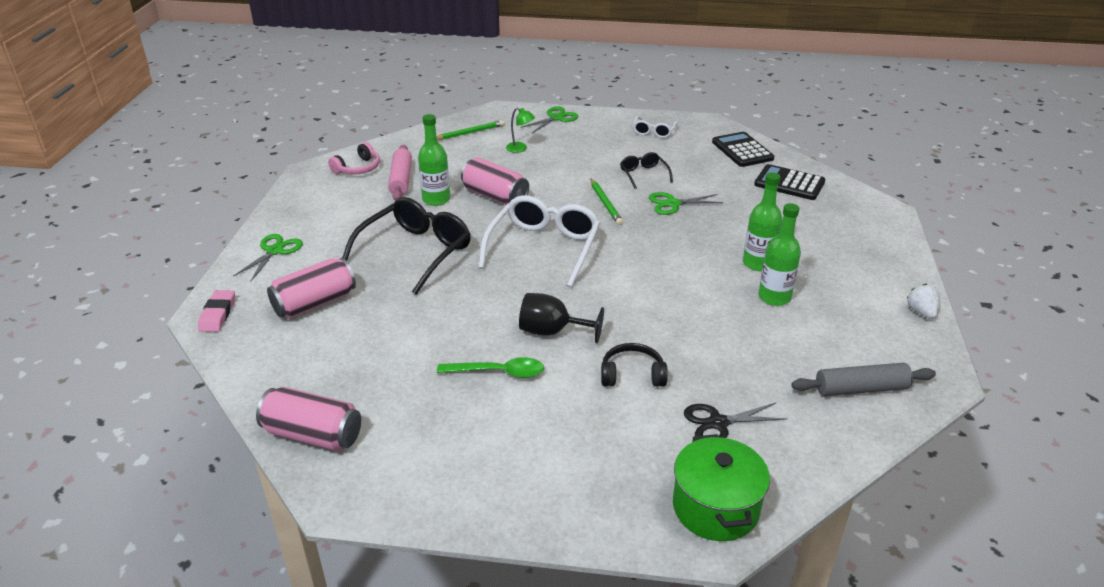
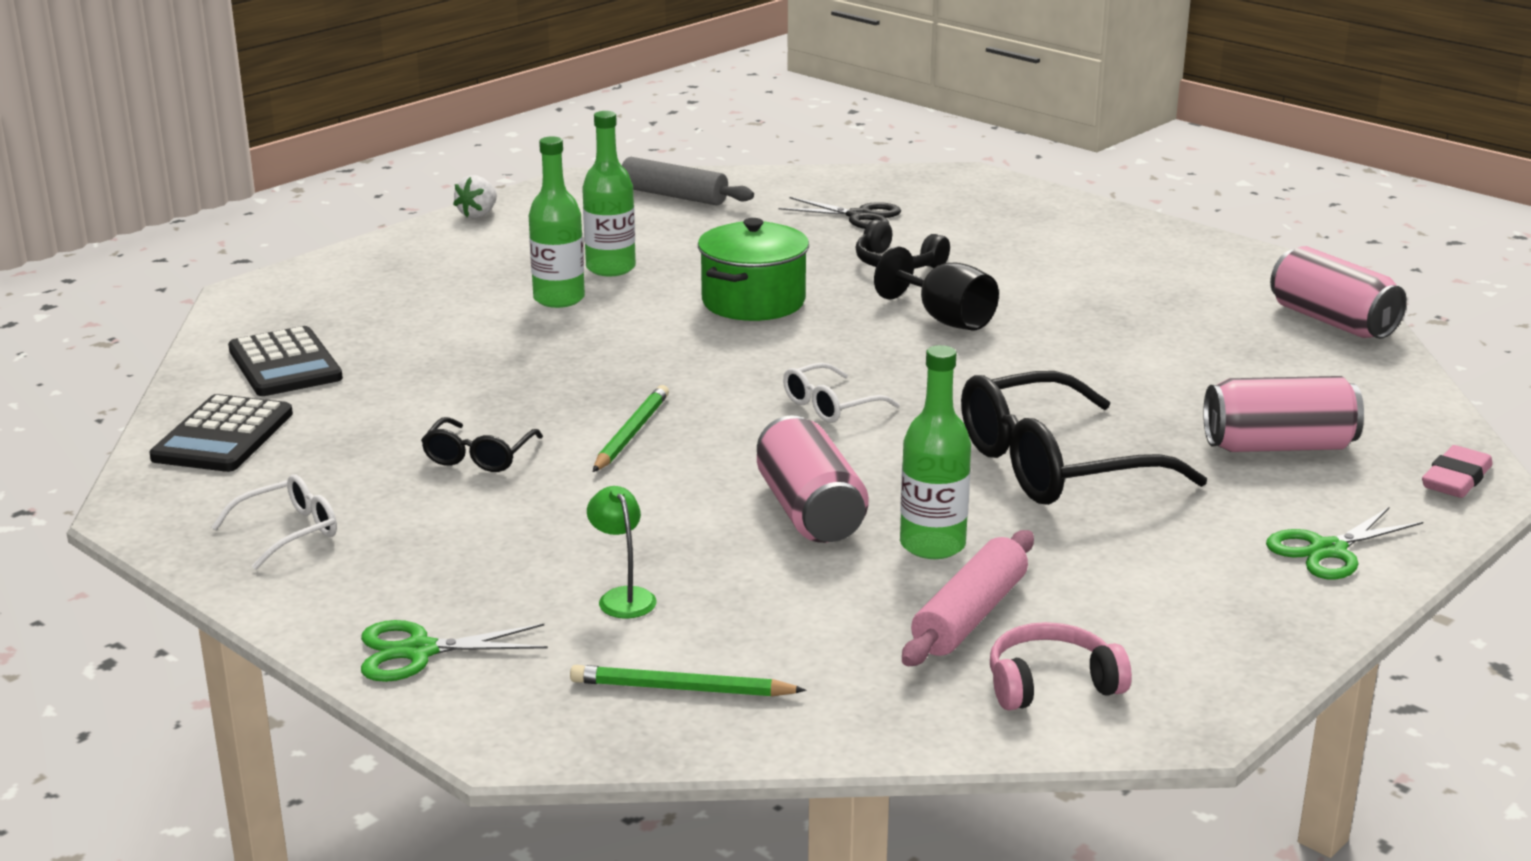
camera: 145 degrees left, 10 degrees down
(499, 372) = (1056, 306): green spoon -> none
(544, 248) = (830, 406): white glasses -> white glasses, size x0.49
(672, 204) = (524, 397): green scissors -> none
(715, 507) = (943, 185): green pot -> green pot (753, 302)

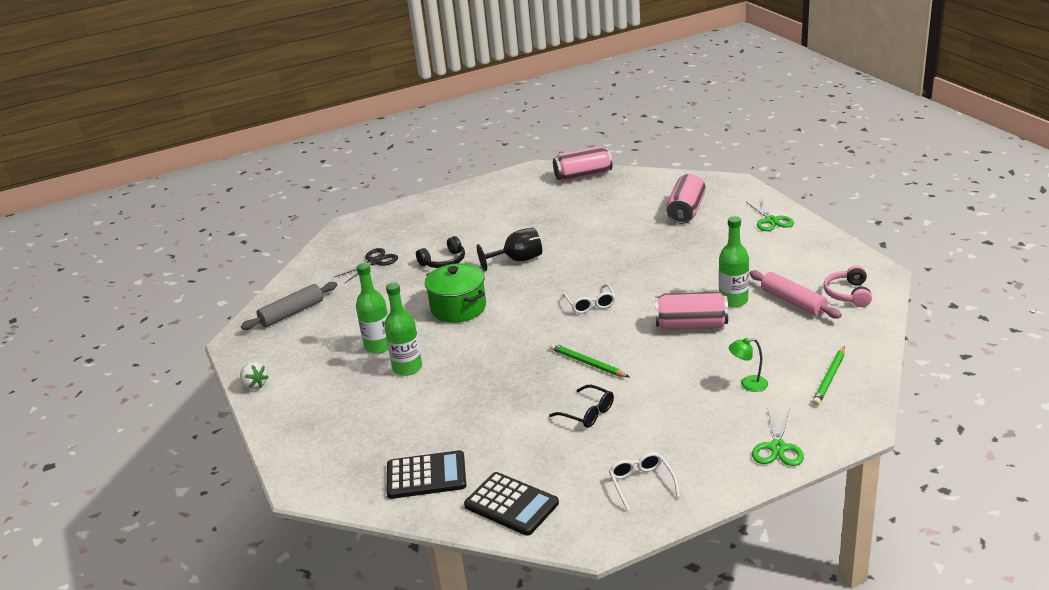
camera: 65 degrees left, 5 degrees up
(1054, 466) = (678, 261): black glasses -> none
(1456, 479) = (729, 185): pink eraser -> none

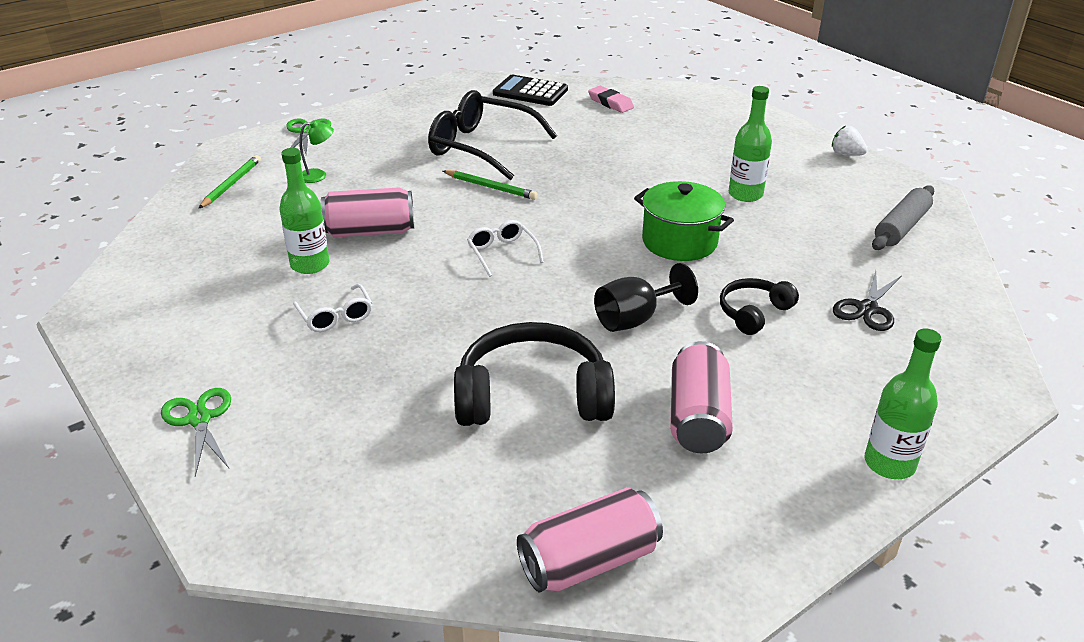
camera: 165 degrees right, 5 degrees up
(407, 368) = (692, 175): green bottle -> green bottle (889, 463)
(426, 476) = (610, 103): black calculator -> pink eraser
(588, 413) = (481, 147): black glasses -> black glasses, size x2.05
(591, 226) = (532, 396): none -> black headphones
(641, 484) = (427, 107): white glasses -> white glasses (336, 316)
(686, 211) = (355, 440): pink can -> pink can (698, 417)
(793, 302) = (231, 265): pink rolling pin -> none
(848, 294) = (151, 279): pink headphones -> none

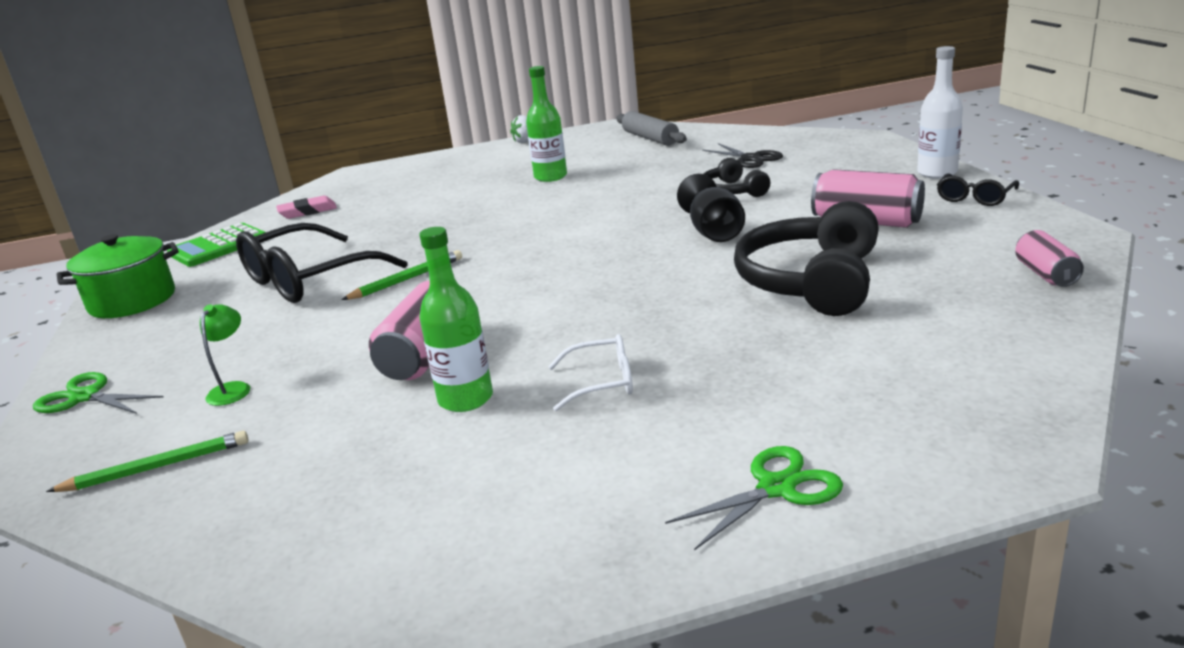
camera: 65 degrees left, 10 degrees down
(200, 419) = (777, 488): green scissors -> green scissors turned 150 degrees clockwise
(231, 184) = (157, 467): green pencil -> green pencil turned 120 degrees clockwise
(502, 253) = (550, 281): white glasses -> none
(530, 92) = (218, 246): black calculator -> green calculator
(589, 561) = (1045, 274): pink can -> pink can, size x0.60
(679, 242) = (603, 206): green pot -> green pot (132, 301)
(810, 500) = (974, 198): none -> black glasses
(889, 463) = (937, 173): green bottle -> white bottle

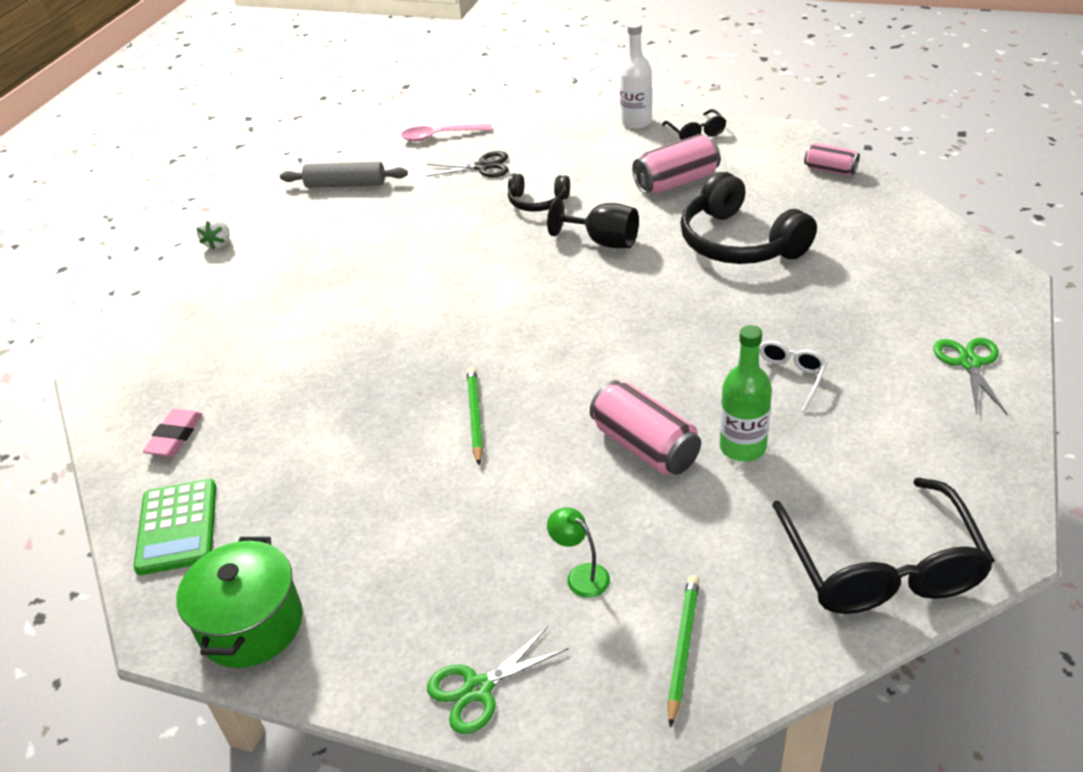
camera: 55 degrees left, 15 degrees up
(308, 279) = (384, 478): black glasses -> black glasses (881, 566)
(550, 177) = (350, 265): green bottle -> none
(767, 133) = (439, 136): none -> pink spoon

